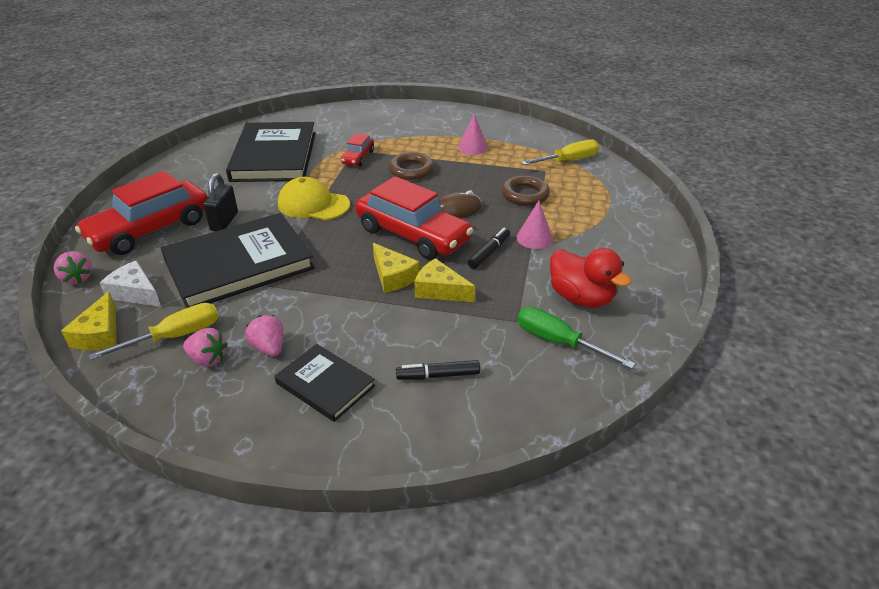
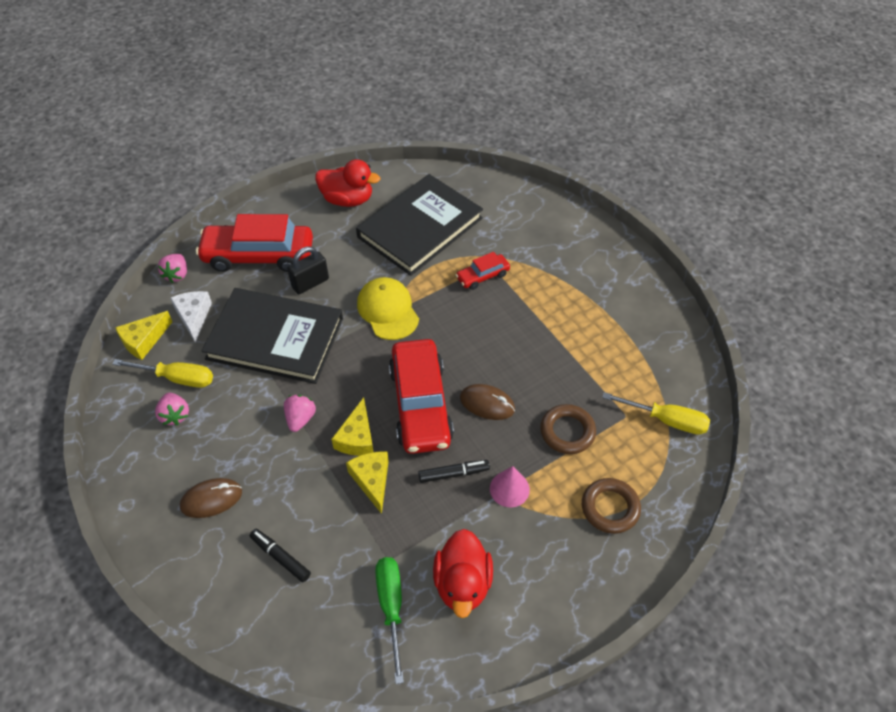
camera: 45 degrees right, 15 degrees up
(190, 168) = (348, 199): none -> red duck
(269, 347) = (215, 436): pink strawberry -> pink strawberry (300, 418)
(325, 384) = (211, 499): black book -> brown mouse
(411, 170) = (507, 325): brown ring -> brown ring (610, 508)
(472, 147) = (597, 334): pink cone -> none

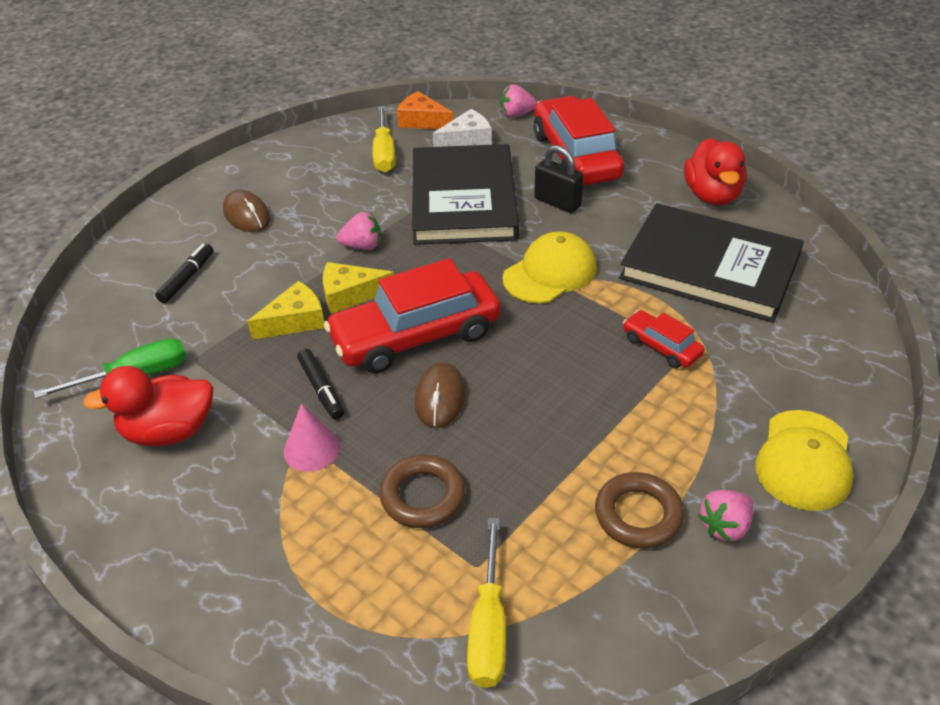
camera: 75 degrees right, 10 degrees down
(144, 340) = (422, 121): yellow cheese -> orange cheese
(175, 415) = (339, 165): pink strawberry -> pink strawberry (725, 526)
(589, 247) = (804, 460): none -> yellow cap
(610, 508) = (304, 571): brown ring -> brown ring (638, 515)

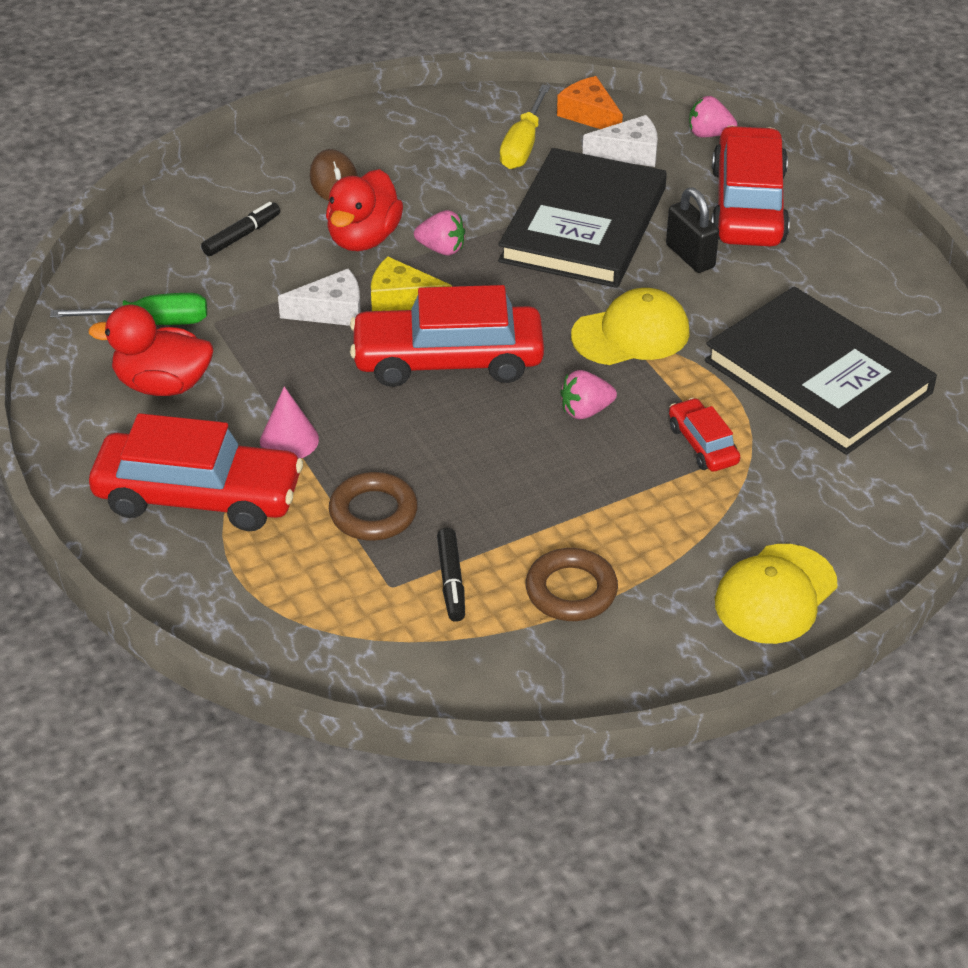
camera: 20 degrees right, 0 degrees up
(249, 533) = (198, 496): none -> red car
(295, 321) = (331, 311): yellow cheese -> white cheese
(321, 389) = (325, 387): black marker -> black marker (451, 581)
(440, 398) = (439, 429): brown mouse -> none
(488, 627) = (374, 637): yellow screwdriver -> none
(712, 195) = (881, 296): red duck -> red duck (363, 238)
(725, 526) = (650, 626): pink strawberry -> pink strawberry (585, 411)

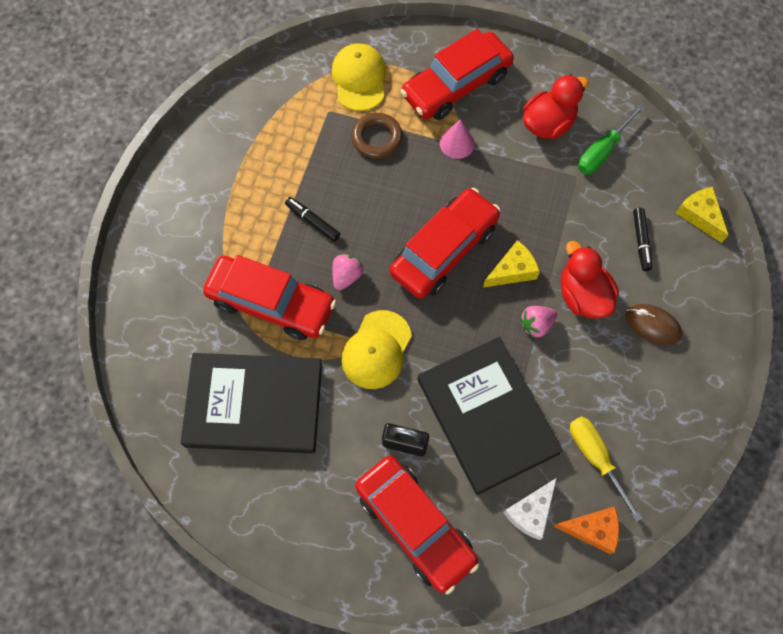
camera: 135 degrees right, 25 degrees up
(154, 215) = (700, 215): none -> yellow cheese
(331, 311) = (534, 232): white cheese -> none
(451, 581) = (307, 133): black marker -> black marker (313, 221)
(571, 590) = (253, 170): brown ring -> none
(702, 444) = (271, 303): red car -> red car, size x2.08
(709, 134) = (504, 582): pink strawberry -> none
(775, 594) = (163, 242): yellow cap -> yellow cap (359, 79)

